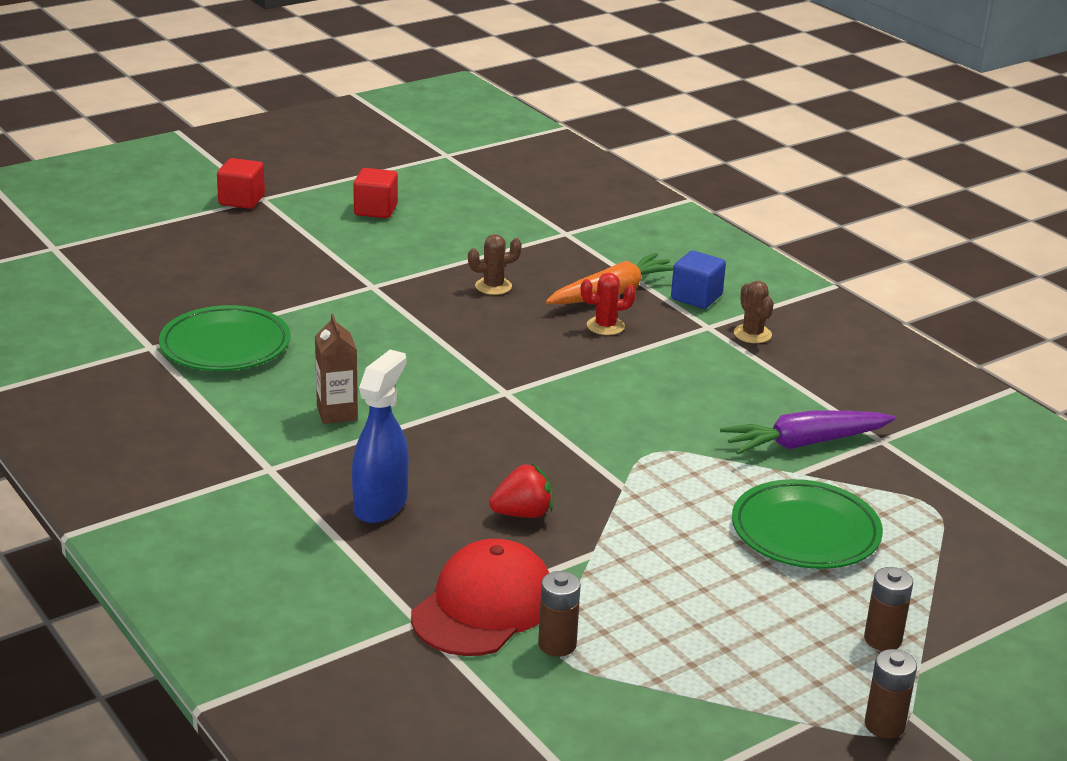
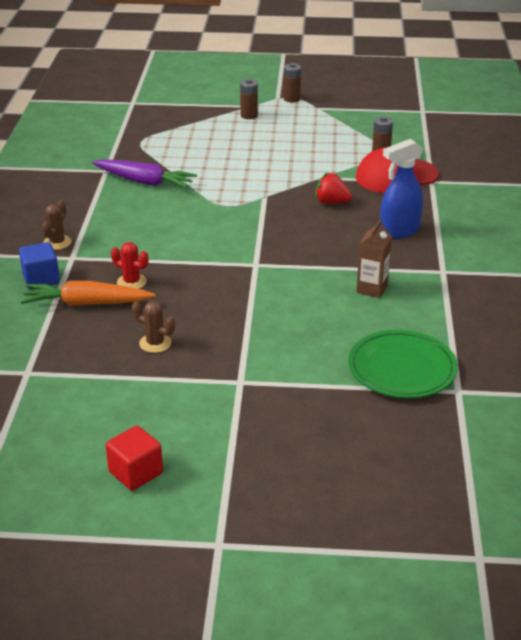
camera: 140 degrees left, 5 degrees up
(241, 200) = (242, 550): red cube -> none
(805, 532) = (213, 152): green plate -> none

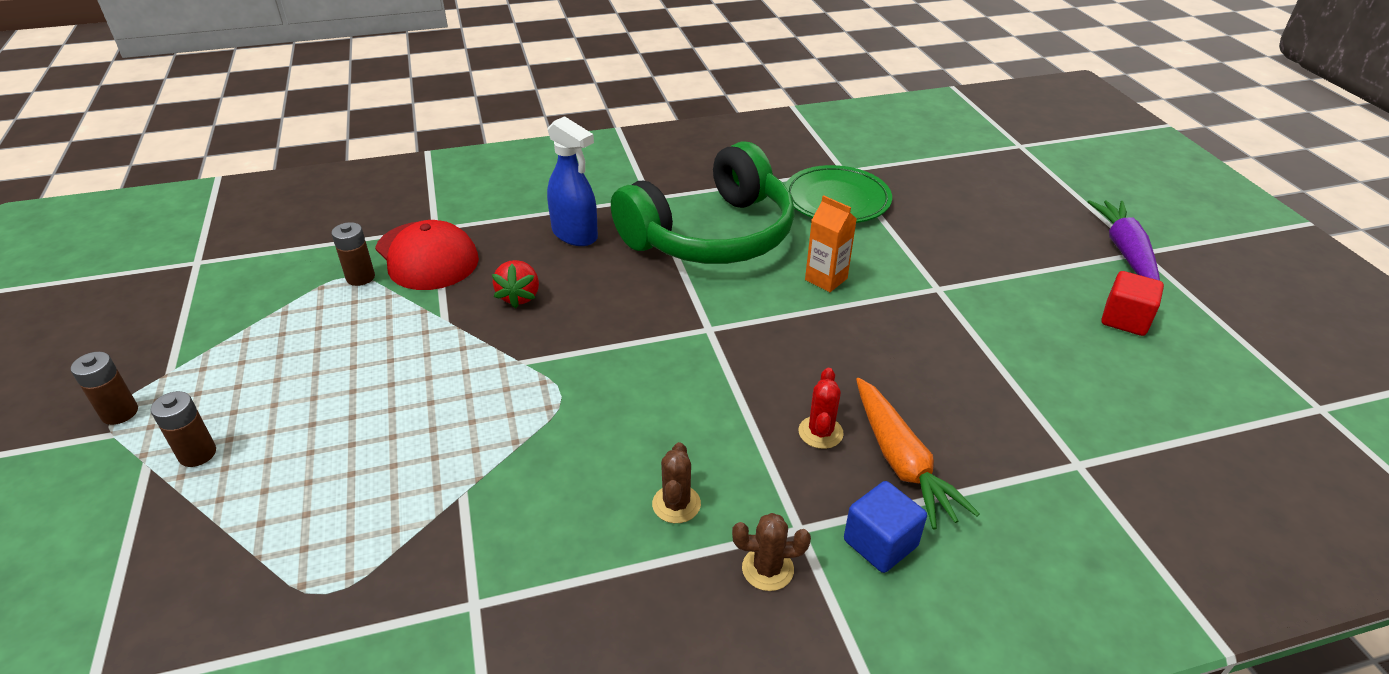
camera: 110 degrees left, 5 degrees up
(144, 182) = (508, 522): purple carrot -> purple carrot (1125, 251)
(155, 343) = (929, 367): brown cactus -> brown cactus (676, 504)
(283, 328) = (826, 279): none -> orange carton
(372, 289) = (712, 235): brown carton -> green headphones

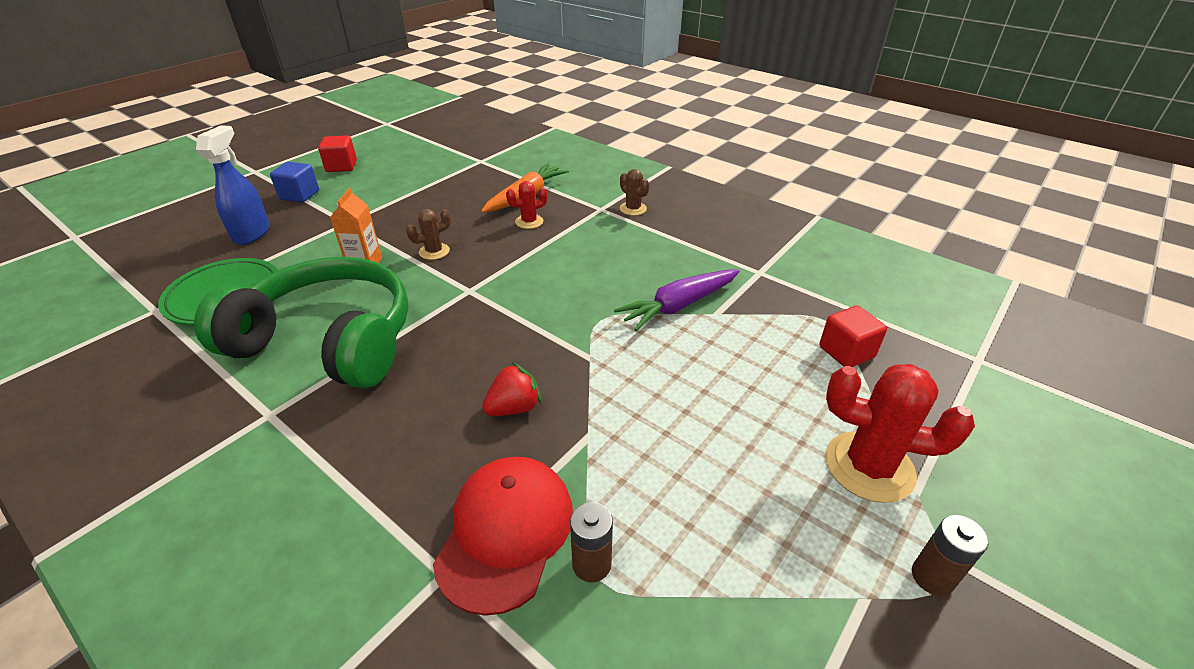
camera: 125 degrees left, 0 degrees up
(197, 454) = (869, 467): brown battery -> red cactus
(276, 562) = (846, 352): none -> red cube
(575, 235) = (381, 430): blue spray bottle -> blue spray bottle (252, 233)
(676, 504) = (629, 243): brown cactus -> brown cactus (434, 251)
(880, 543) = (584, 189): blue cube -> blue cube (299, 195)
(1125, 251) = (256, 175): purple carrot -> purple carrot (678, 306)

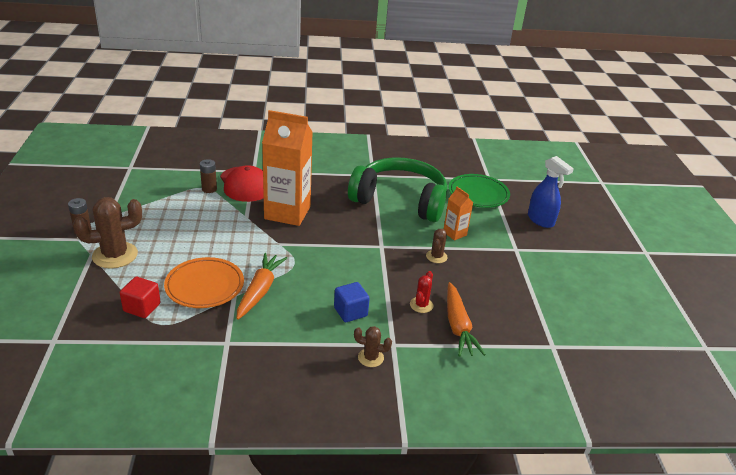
camera: 135 degrees right, 5 degrees down
(299, 195) = (579, 251): blue cube -> blue cube (350, 312)
(329, 340) = (400, 200): green headphones -> green headphones turned 135 degrees counterclockwise
(341, 166) = (616, 284): red cube -> none
(514, 408) = (287, 213): red strawberry -> orange carton
(678, 306) = (260, 291): purple carrot -> orange carrot
(745, 343) = (204, 286): none -> orange plate
(869, 467) = (115, 255): red cactus -> brown cactus

